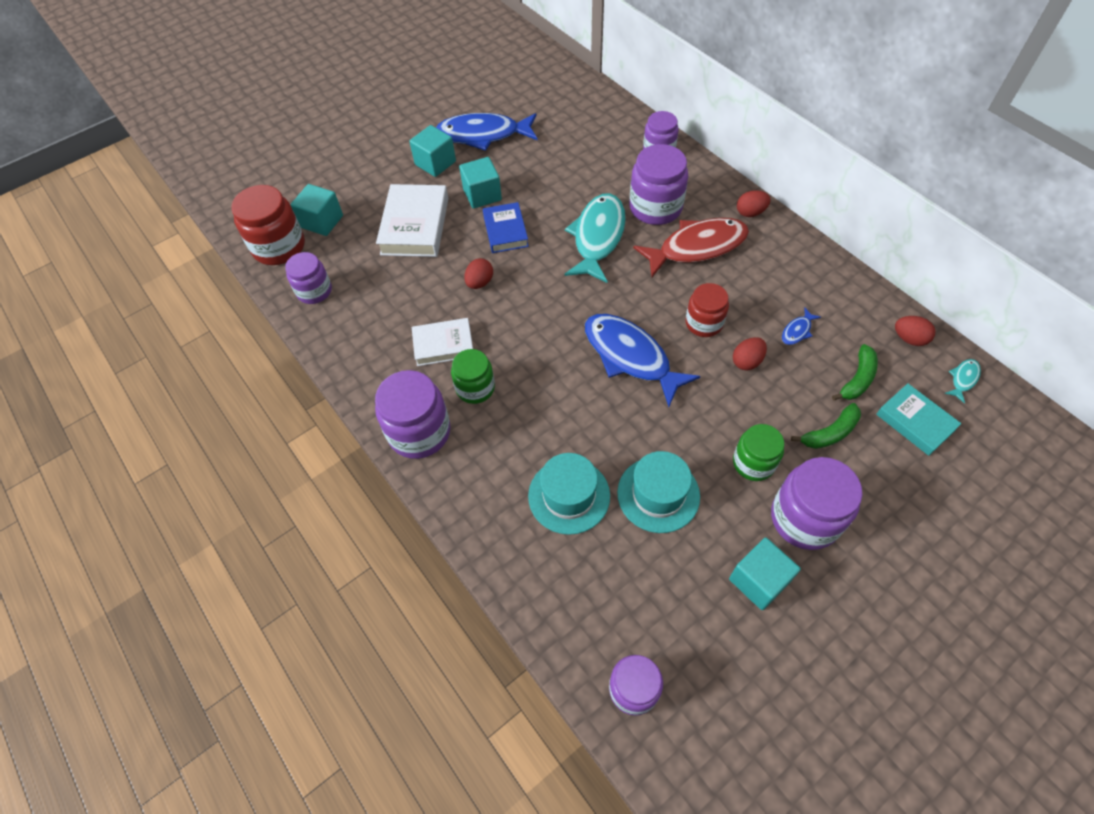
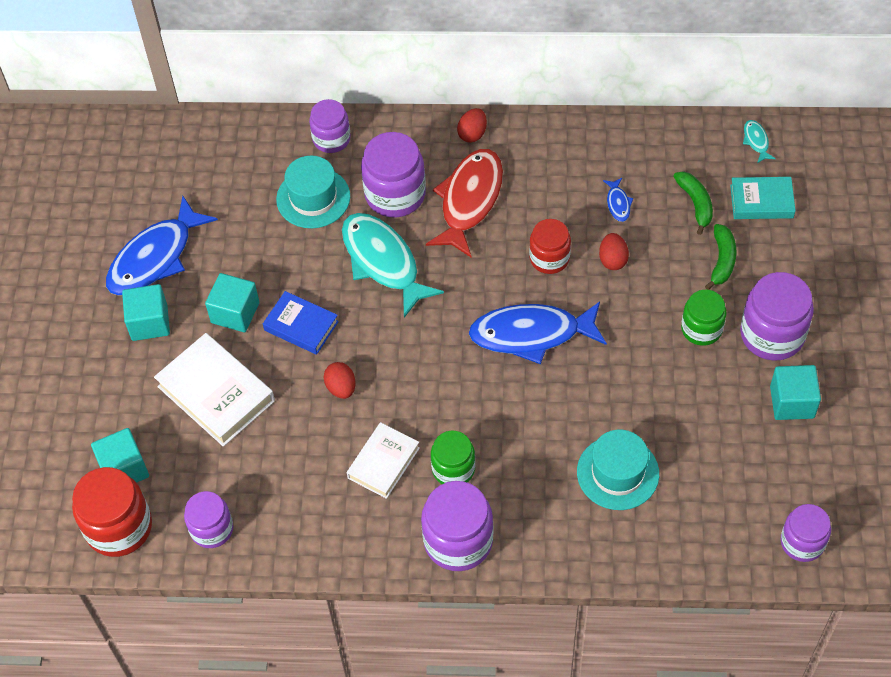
camera: 50 degrees left, 0 degrees up
(658, 494) = (671, 411): turquoise hat -> turquoise hat (313, 198)
(909, 339) = (693, 141): red egg -> none

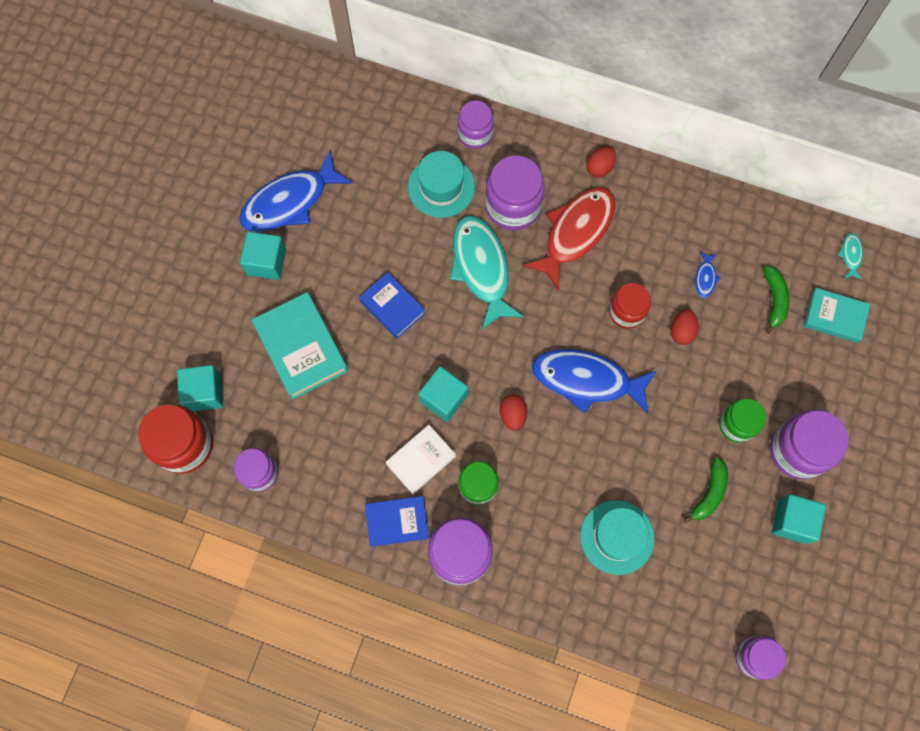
camera: 15 degrees right, 15 degrees up
(216, 394) = (301, 348): white book -> turquoise book
(235, 313) = (341, 276): turquoise cube -> turquoise cube (443, 398)
(341, 388) = (407, 377): red egg -> red egg (512, 415)
(379, 531) = (397, 522): none -> blue book
(722, 260) = (778, 363): green banana -> green banana (709, 493)

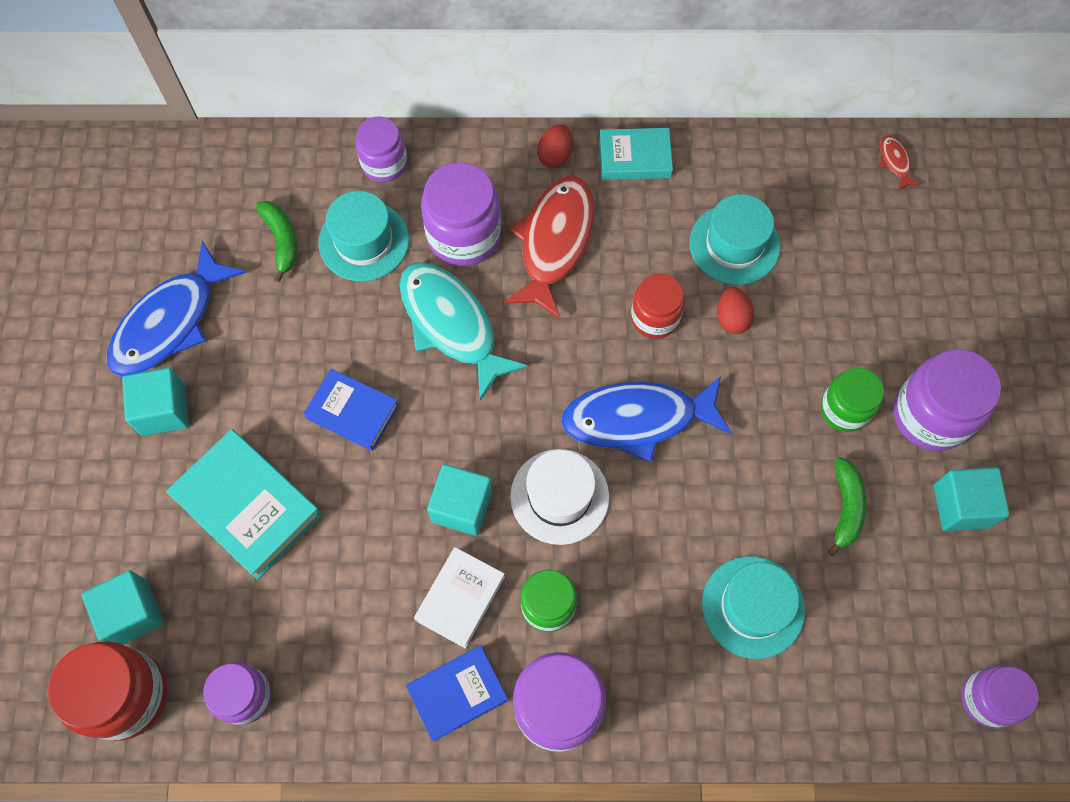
camera: 20 degrees left, 5 degrees down
(512, 415) = (559, 496): red egg -> white hat
(705, 278) = (734, 244): blue fish -> turquoise hat
(774, 300) = (827, 243): green banana -> green banana (282, 241)
(834, 317) = (906, 240): turquoise book -> turquoise book (634, 158)
(850, 255) = (894, 162): turquoise fish -> red fish

